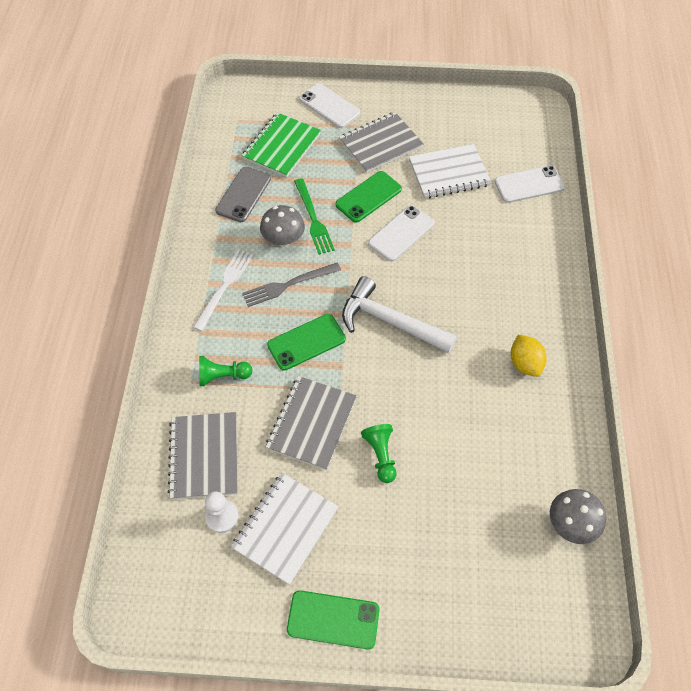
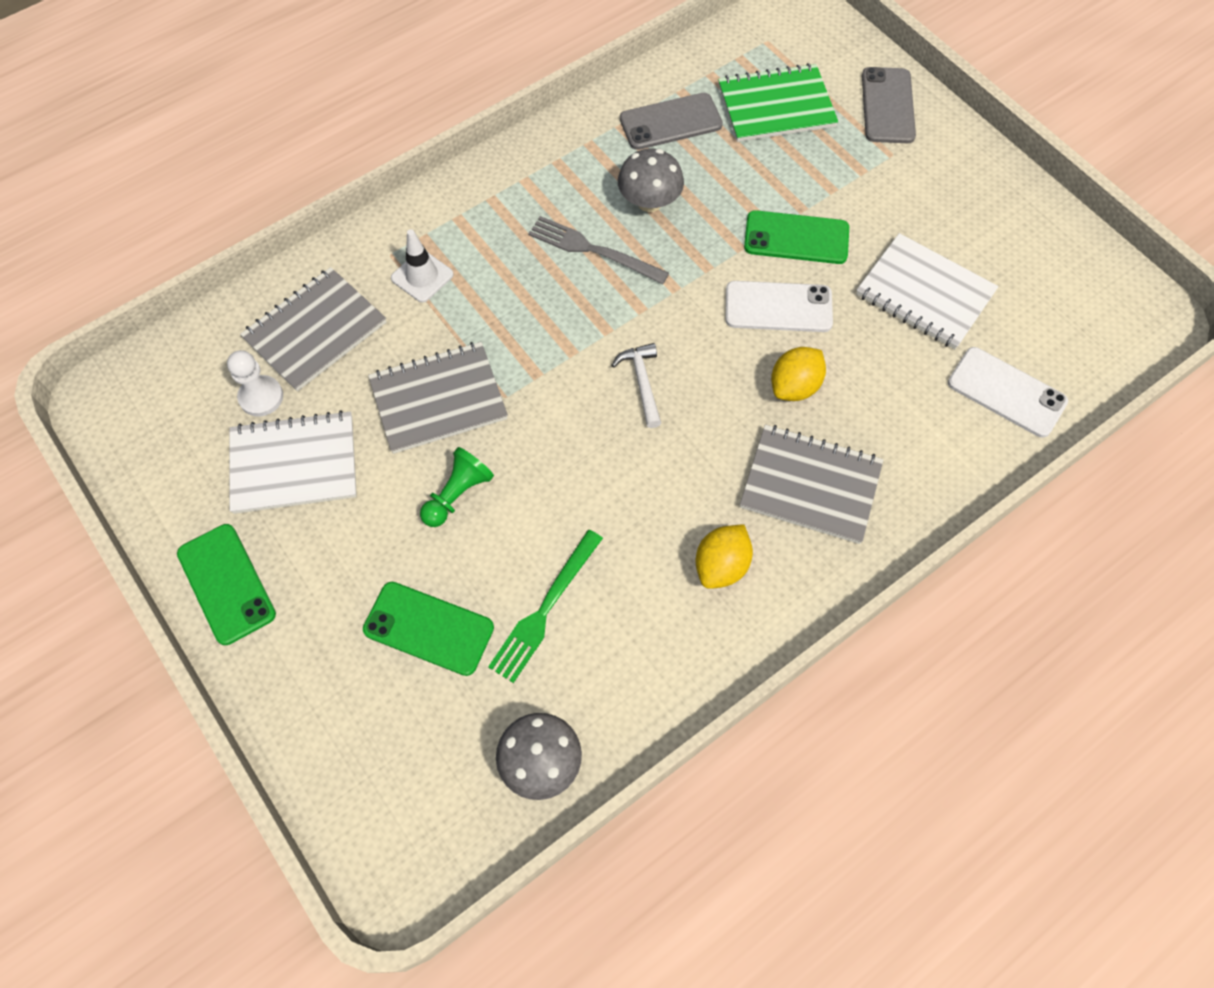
camera: 50 degrees right, 5 degrees up
(222, 376) = (422, 276): green pawn -> white traffic cone
(224, 287) = (533, 196): white fork -> none
(306, 342) = (535, 321): green phone -> green phone (428, 628)
(313, 218) = (707, 208): green fork -> green fork (545, 609)
(329, 106) = (887, 106): white phone -> grey phone
(380, 144) = (889, 195): grey notebook -> grey notebook (810, 486)
(390, 322) = (642, 383): white hammer -> white hammer, size x0.52
(452, 260) = (794, 386): none -> yellow lemon

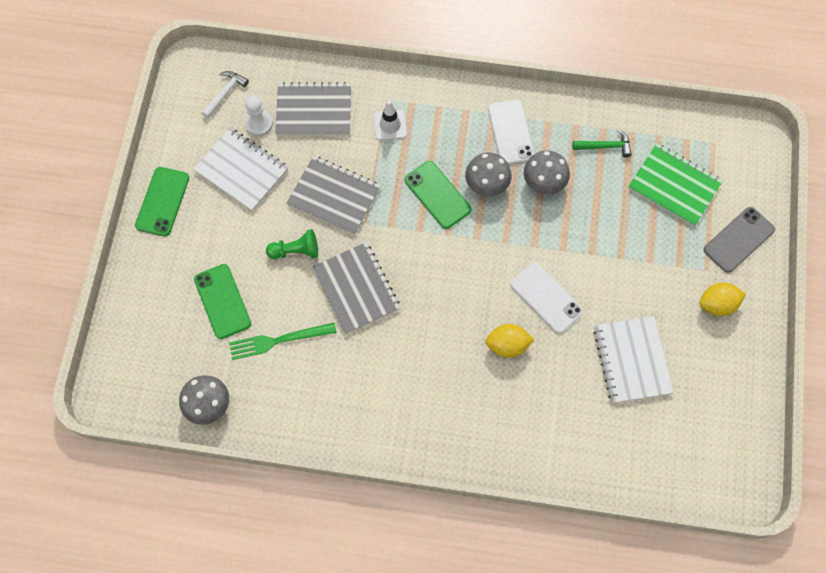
camera: 45 degrees right, 5 degrees up
(593, 250) = (486, 184): grey fork -> grey mushroom
(642, 383) = (435, 275): white hammer -> white hammer (225, 93)
(670, 122) = (605, 146): grey phone -> green hammer
(721, 565) = (375, 396): yellow lemon -> yellow lemon (717, 304)
(796, 238) = (598, 269): green phone -> green phone (437, 195)
(810, 486) = (459, 400): grey notebook -> grey notebook (356, 289)
(1006, 392) = (612, 449): white phone -> white phone (511, 132)

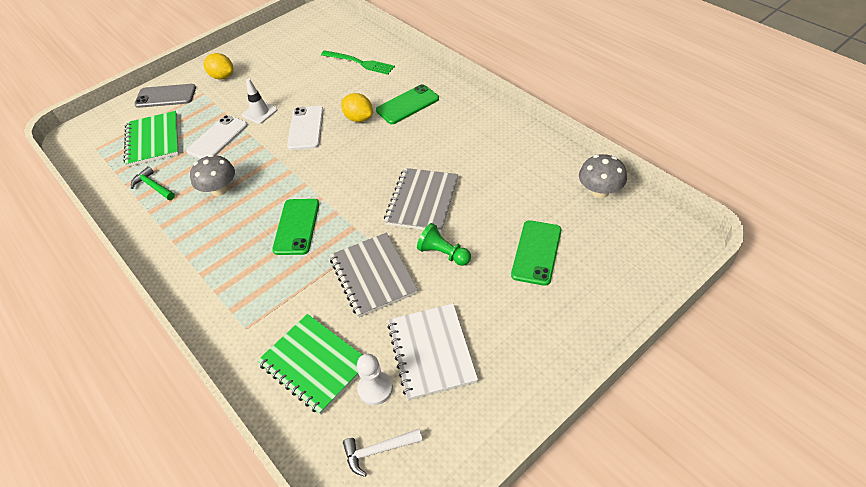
camera: 135 degrees left, 20 degrees down
(162, 201) = (532, 373): green phone -> green phone (407, 105)
(279, 340) = (511, 201): green fork -> green fork (359, 63)
(314, 111) = (314, 364): grey notebook -> green notebook
(390, 125) = (268, 303): white traffic cone -> white traffic cone (259, 112)
(486, 184) = (255, 212): grey mushroom -> none
(511, 132) = (194, 236): white phone -> white phone (217, 138)
(632, 360) = (300, 77): white notebook -> none

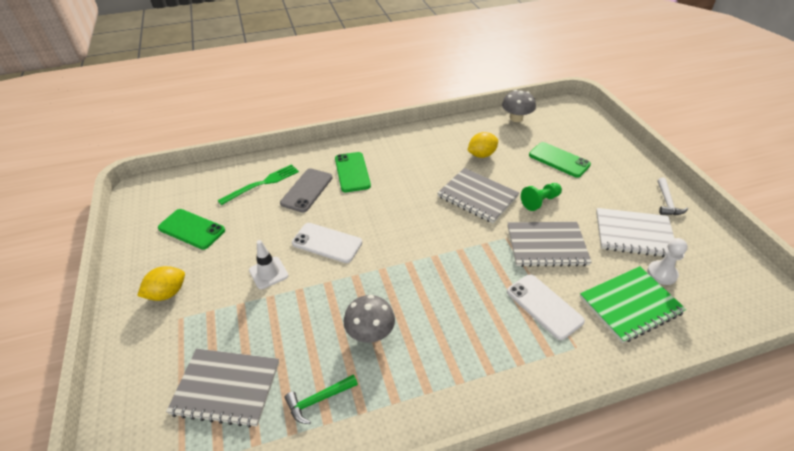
camera: 70 degrees left, 5 degrees down
(153, 140) = (226, 388): green notebook -> grey notebook
(166, 96) = (145, 359): grey phone -> grey phone (307, 190)
(217, 138) = (281, 318): white phone -> white phone (544, 306)
(296, 226) = (463, 281): green phone -> green phone (191, 229)
(359, 118) = (344, 204): yellow lemon -> yellow lemon (481, 155)
(378, 450) = (718, 286): white hammer -> white hammer (667, 202)

